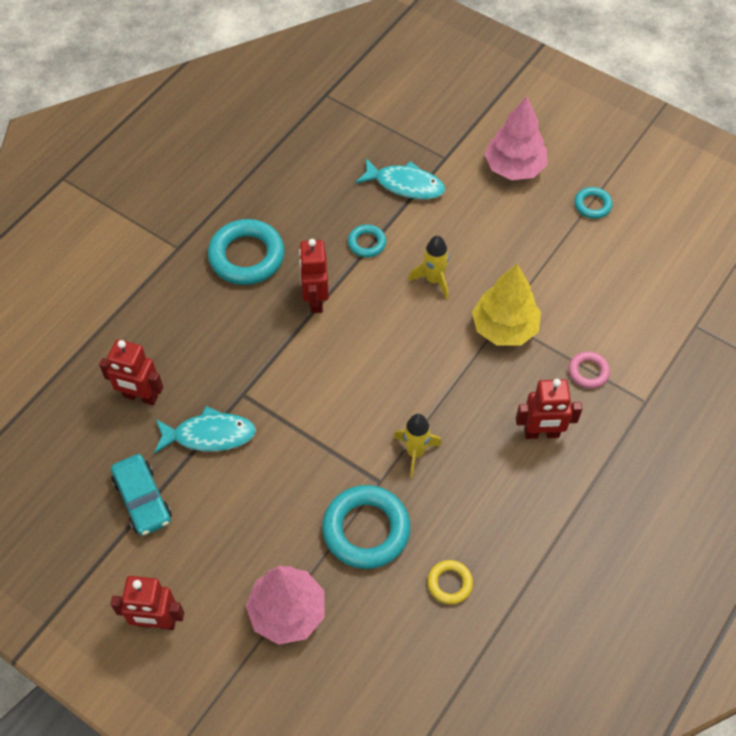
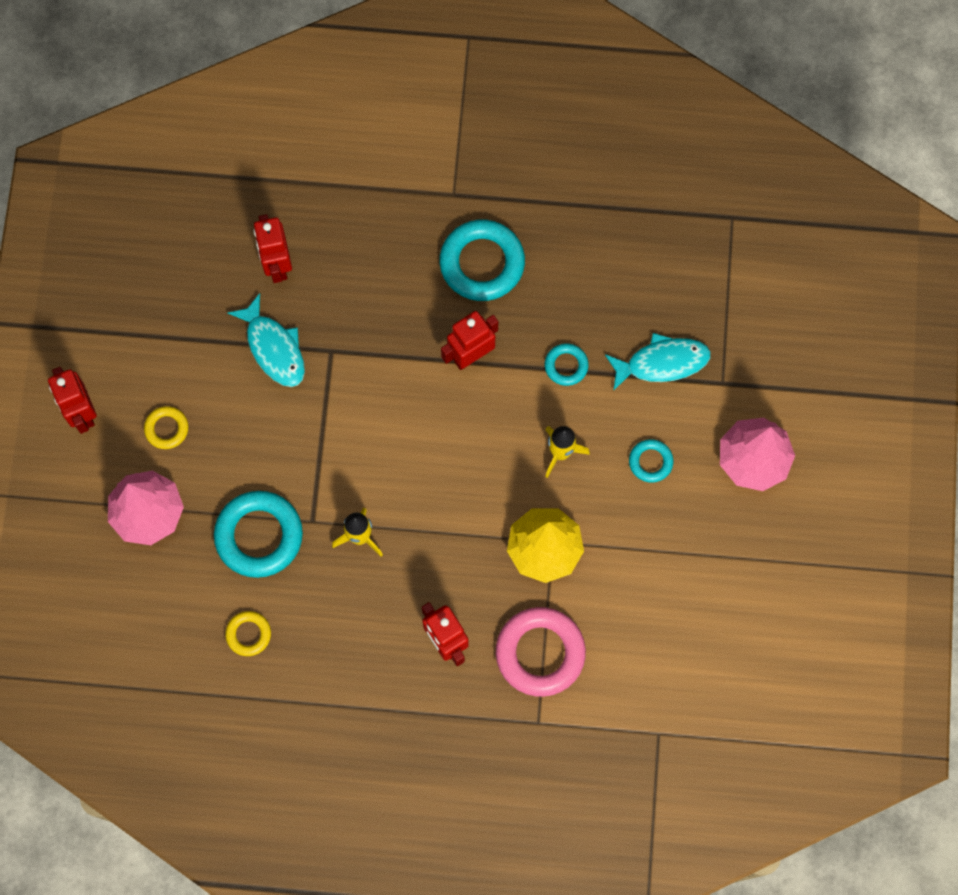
camera: 60 degrees right, 15 degrees up
(143, 500) = (181, 331): turquoise car -> none
(221, 556) = (166, 429): none -> yellow ring
(405, 185) = (662, 363): turquoise fish -> turquoise fish turned 90 degrees counterclockwise
(588, 372) = (540, 653): pink ring -> pink ring, size x1.97
(592, 205) = (752, 562): turquoise ring -> turquoise ring (650, 462)

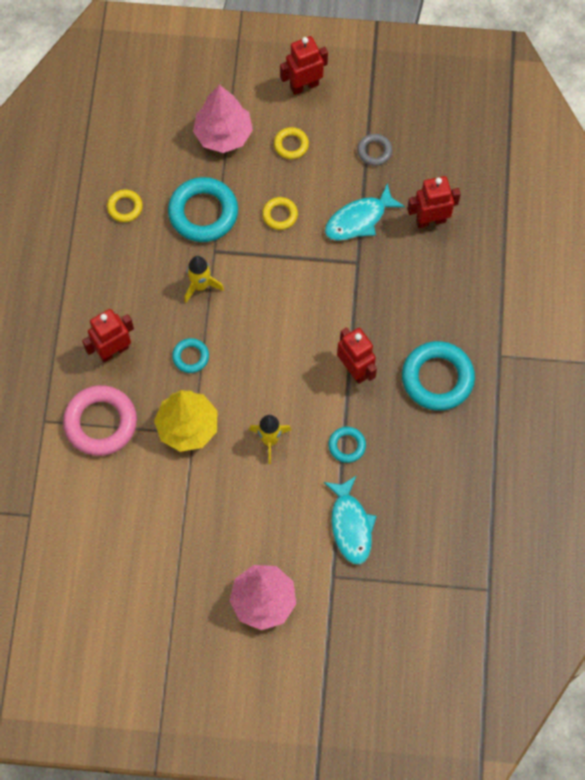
camera: 90 degrees right, 5 degrees down
(180, 328) = (374, 151): none -> grey ring
(264, 442) = (280, 215): none -> yellow ring
(650, 462) = (261, 513): turquoise ring -> turquoise ring (190, 357)

